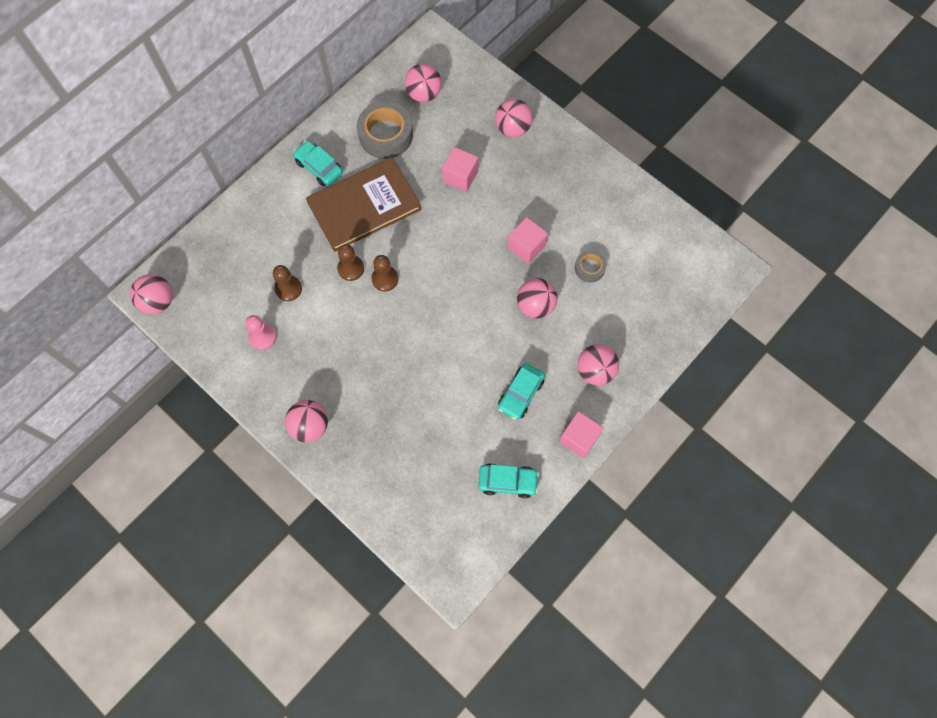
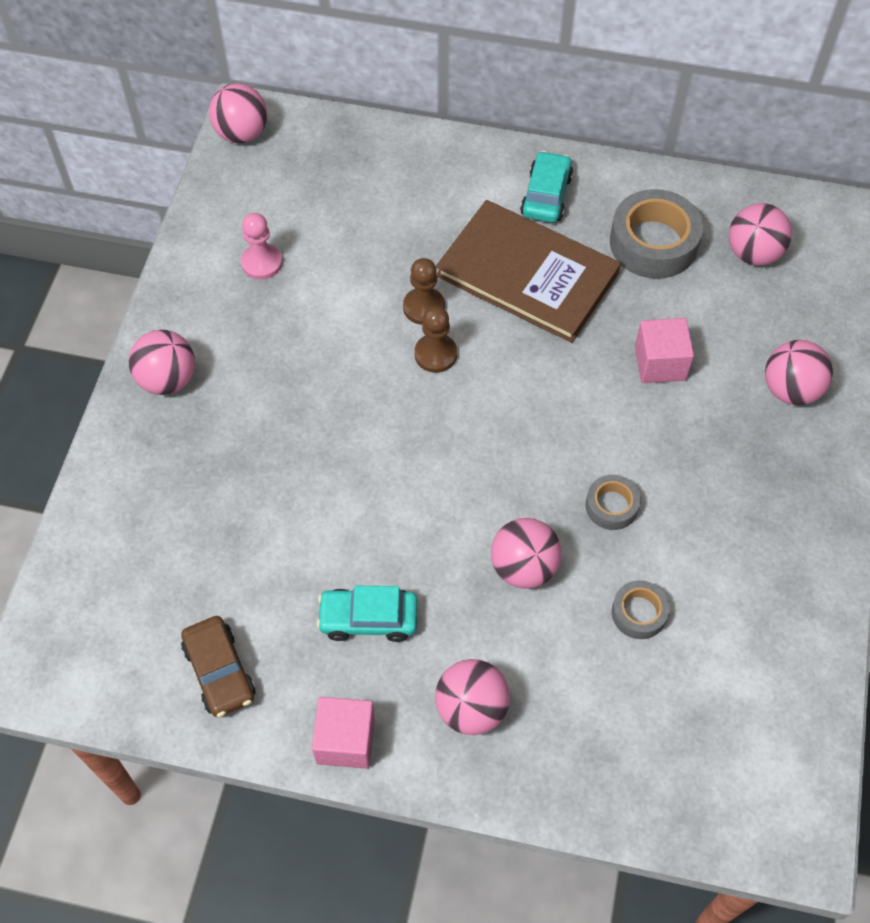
camera: 60 degrees right, 10 degrees down
(288, 289) = (347, 254): brown pawn -> none
(507, 481) = (220, 671): turquoise car -> brown car
(526, 246) = (611, 506): pink cube -> grey tape

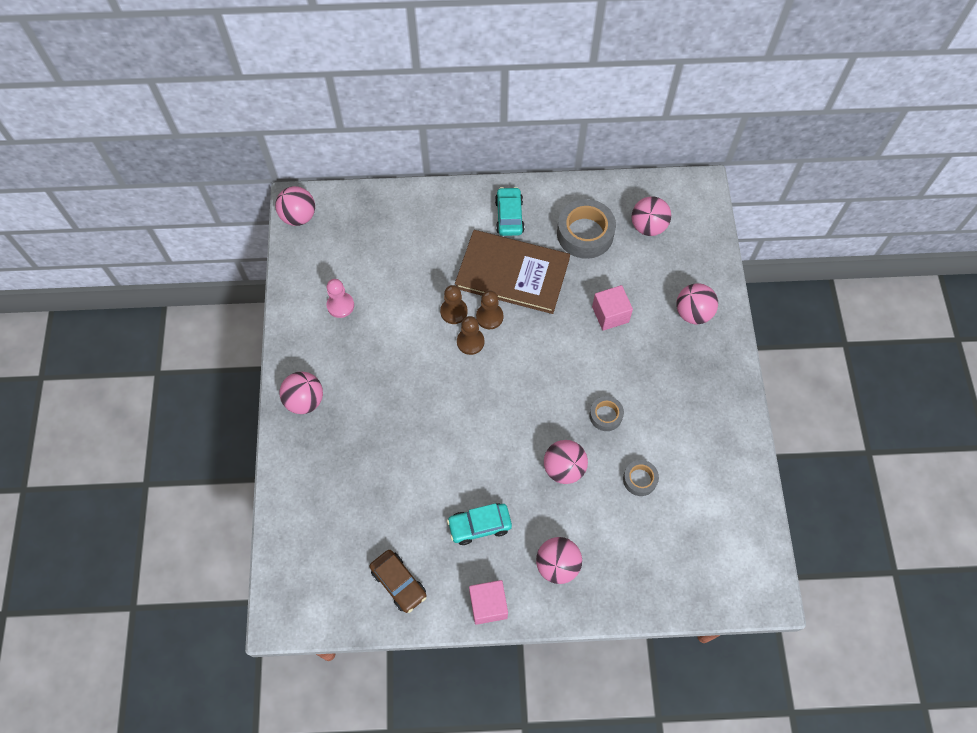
camera: 15 degrees left, 5 degrees up
(475, 326) = (489, 317): none -> brown pawn

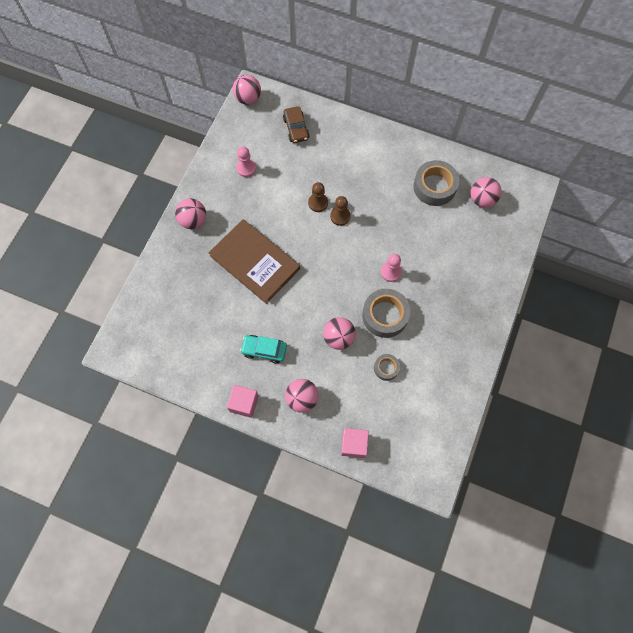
camera: 25 degrees right, 5 degrees up
(399, 583) = (195, 363): brown car -> brown car (296, 128)
(470, 342) = (319, 228): brown pawn -> none
(509, 216) = (388, 154): turquoise car -> none
(512, 274) = (370, 194): brown book -> brown book (254, 262)
(585, 359) = (391, 272): none -> pink pawn
(605, 415) = (385, 315): grey tape -> grey tape, size x1.87
(610, 314) = (423, 249): pink cube -> pink cube (354, 444)
(693, 313) = (482, 272): pink ball -> none

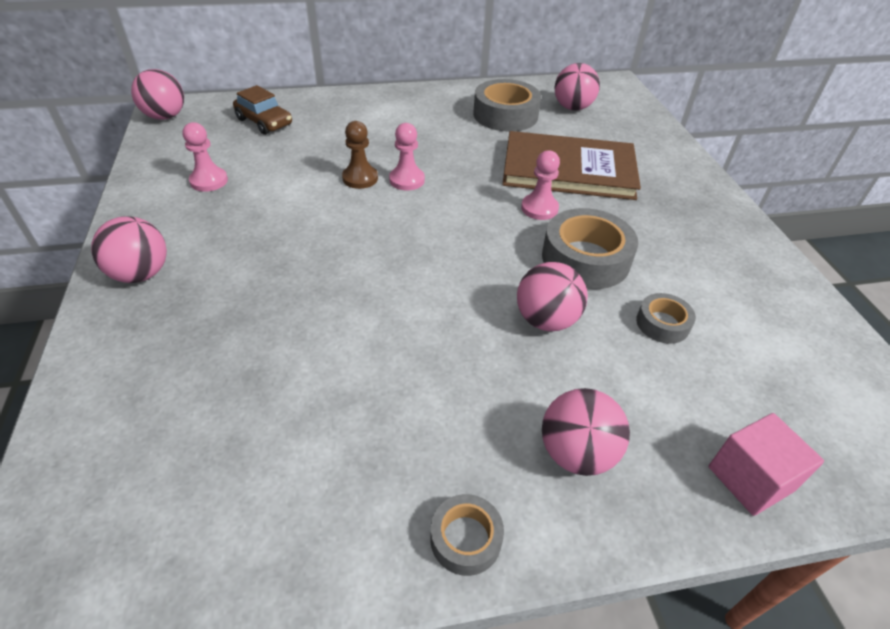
camera: 35 degrees left, 25 degrees down
(244, 403) = (465, 539): pink cube -> grey tape
(254, 262) = (306, 283): brown book -> brown book (568, 170)
(264, 350) = (428, 407): turquoise car -> none
(340, 216) = (407, 180): brown pawn -> pink pawn

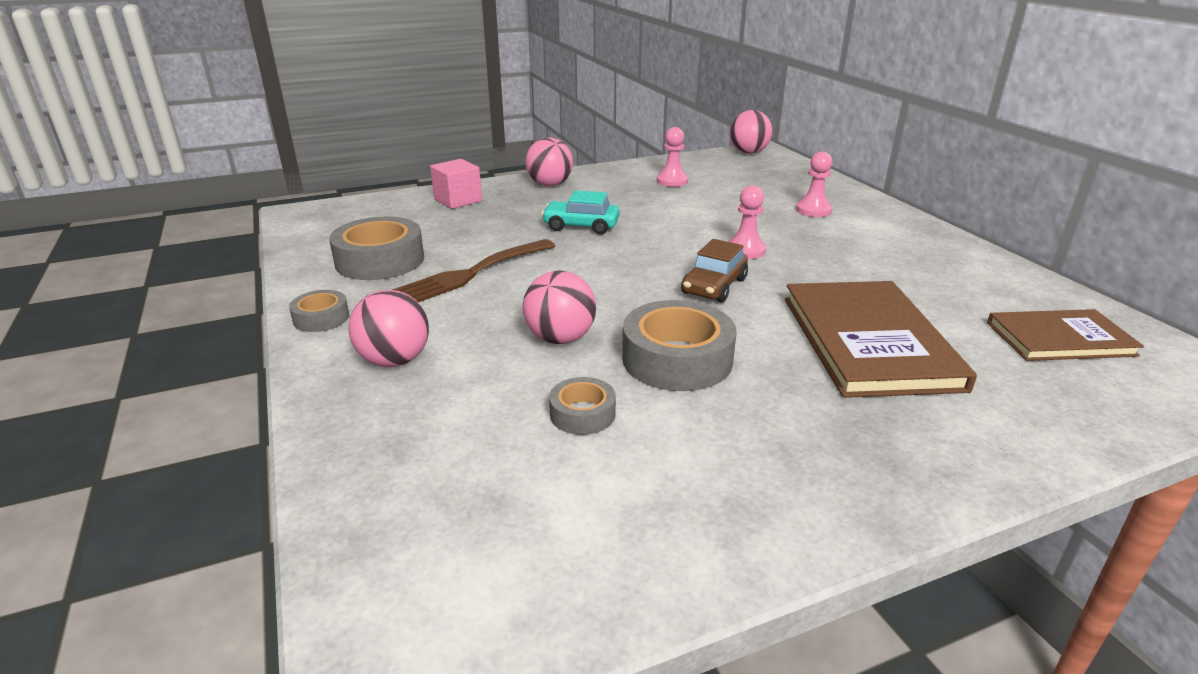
camera: 80 degrees right, 15 degrees down
(264, 122) = (781, 182): brown car -> brown car (714, 286)
(296, 268) = (581, 226): none -> turquoise car
(360, 178) = (728, 230): brown pawn -> none
(387, 376) = (470, 274): none -> brown fork
(505, 115) = (960, 290): grey tape -> grey tape (380, 260)
(539, 208) = (757, 325): pink pawn -> pink pawn (813, 210)
(572, 108) = (1060, 339): pink ball -> brown book
(750, 478) = (360, 465): pink cube -> pink cube (458, 200)

